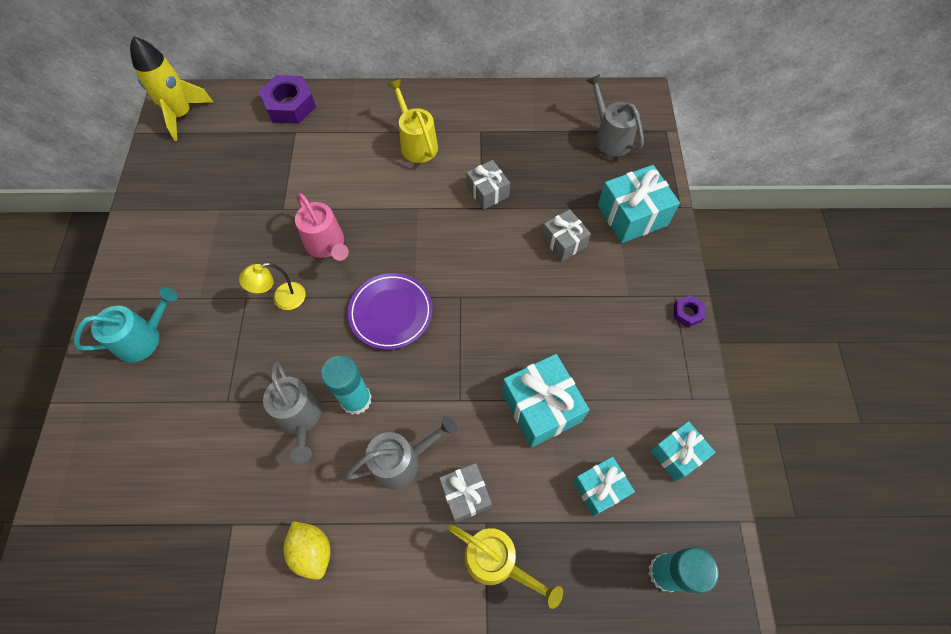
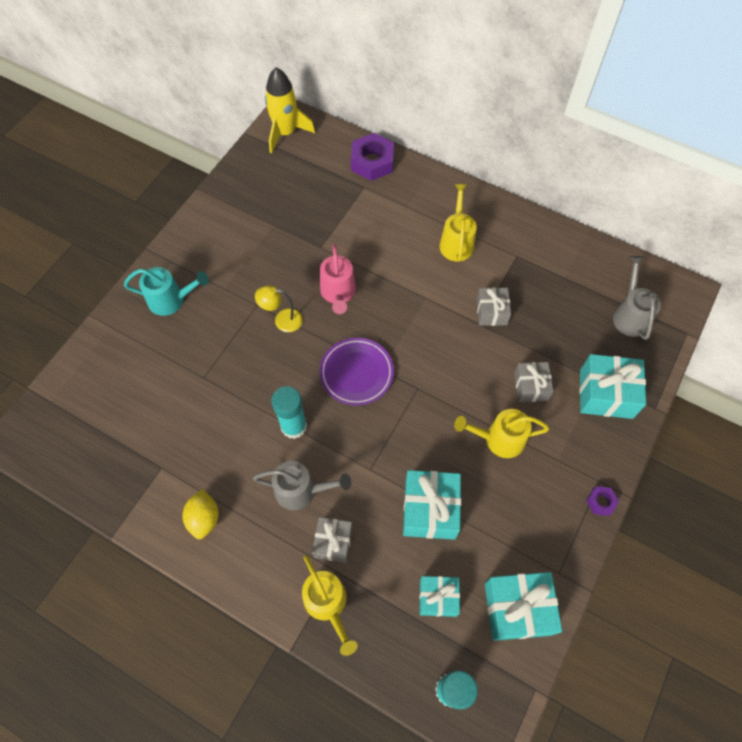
camera: 30 degrees right, 0 degrees up
(301, 418) = (247, 418): grey watering can -> none
(564, 305) = (498, 439): none -> yellow watering can
(677, 454) = (517, 609): turquoise gift -> turquoise gift, size x1.60

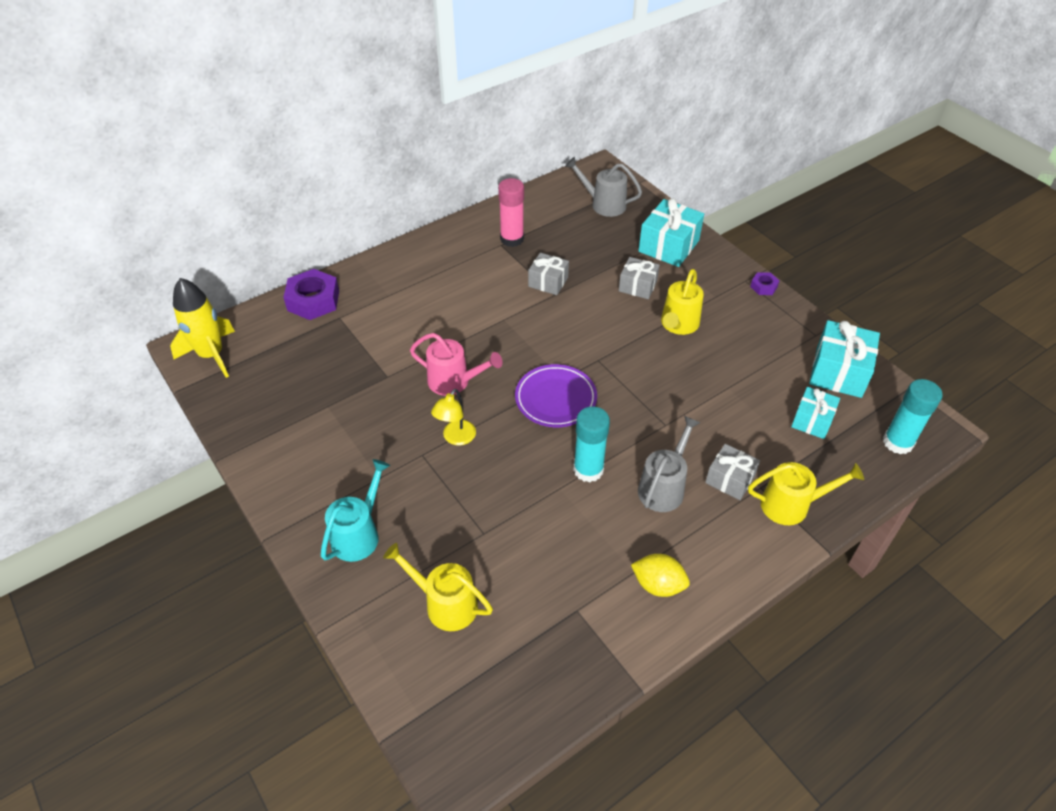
camera: 65 degrees left, 15 degrees down
(430, 510) = (726, 396): turquoise gift -> none
(456, 241) = (456, 276): yellow watering can -> yellow watering can (444, 604)
(530, 261) = (512, 239): none -> pink glue stick

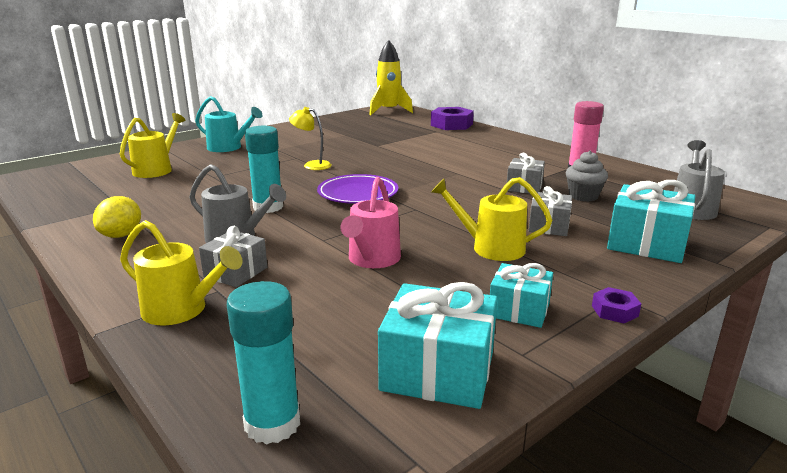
camera: 85 degrees right, 25 degrees down
(454, 381) = (374, 162): pink watering can -> pink watering can (372, 260)
(574, 252) = (583, 196): none -> grey cupcake
(792, 505) = (182, 310): yellow watering can -> yellow watering can turned 60 degrees counterclockwise
(812, 420) = (327, 336): turquoise gift -> turquoise gift (519, 310)

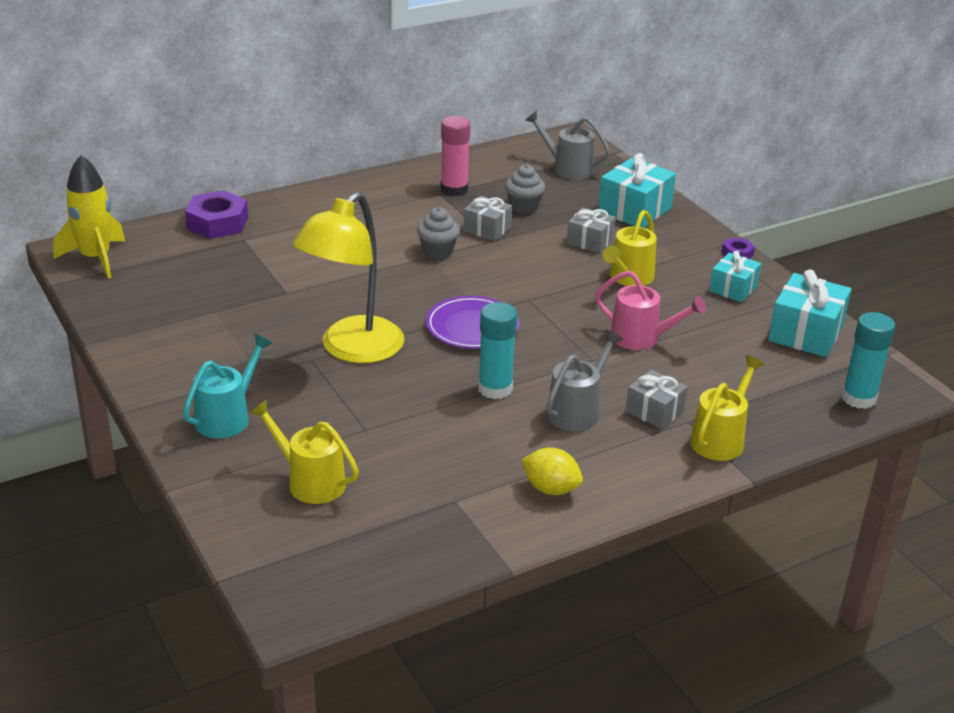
camera: 80 degrees left, 10 degrees up
(312, 165) = (352, 350): yellow lamp -> yellow lamp, size x2.21
(469, 175) = (438, 251): none -> grey cupcake

